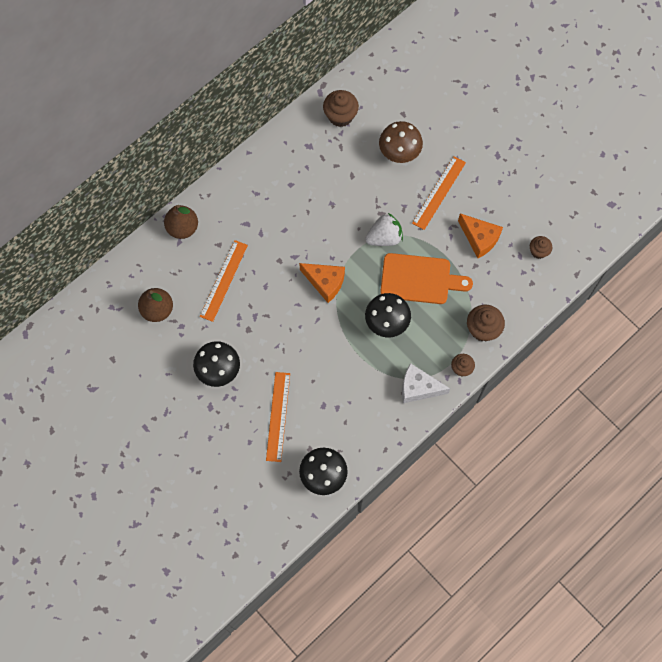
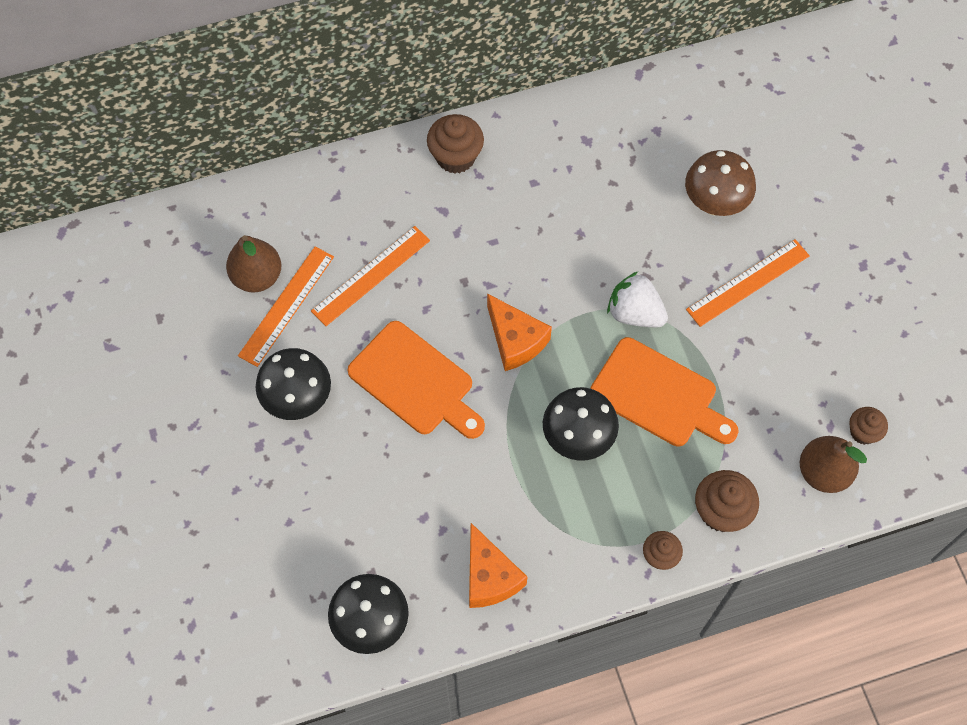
camera: 25 degrees right, 5 degrees down
(182, 228) = (351, 179): brown pear -> brown pear (823, 472)
(278, 416) = (349, 503): orange ruler -> orange ruler (286, 306)
(280, 331) = (415, 382): none -> orange cutting board
(340, 116) = (653, 118): brown cupcake -> brown cupcake (455, 157)
(384, 237) = (635, 313): white strawberry -> white strawberry turned 150 degrees counterclockwise
(418, 388) = (579, 556): white cheese -> none
(479, 239) = (779, 375): orange cheese -> orange cheese (489, 577)

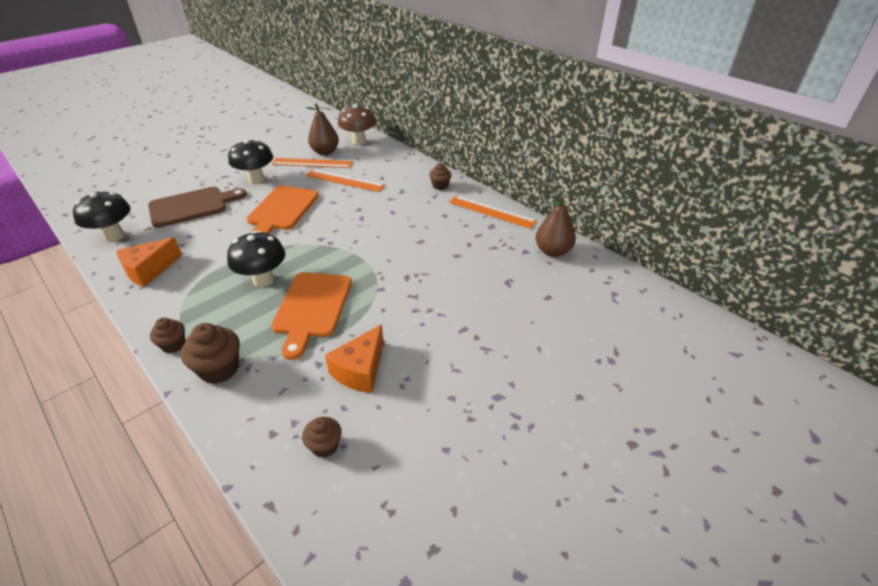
camera: 65 degrees right, 25 degrees down
(337, 505) = (192, 206): none -> brown cutting board
(455, 157) = (440, 186): brown cupcake -> brown cupcake, size x0.62
(515, 340) = (326, 237): orange cheese -> orange cheese (360, 370)
(635, 313) = (374, 279): white strawberry -> none
(714, 203) = (489, 293): brown mushroom -> brown mushroom (359, 141)
(748, 282) = (434, 328): orange ruler -> orange ruler (491, 211)
(823, 472) = (273, 427): brown pear -> brown pear (552, 251)

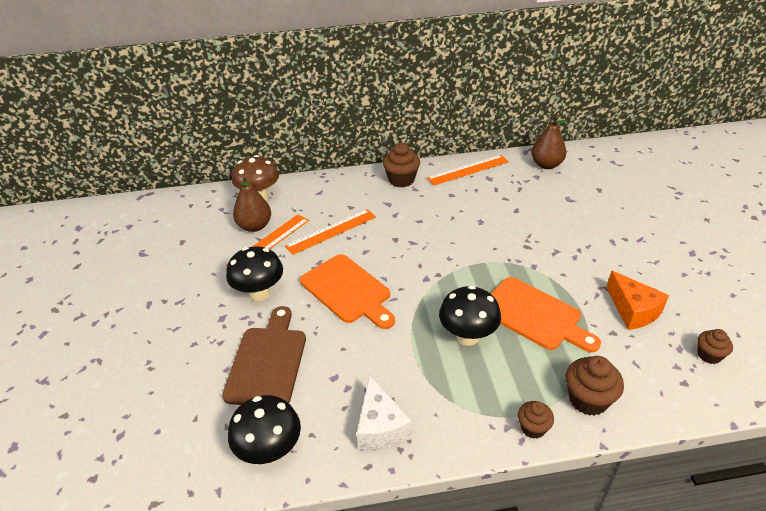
camera: 55 degrees left, 0 degrees up
(149, 270) = (380, 427): orange cheese -> white cheese
(440, 186) = (401, 180): brown cupcake -> brown cupcake, size x1.61

